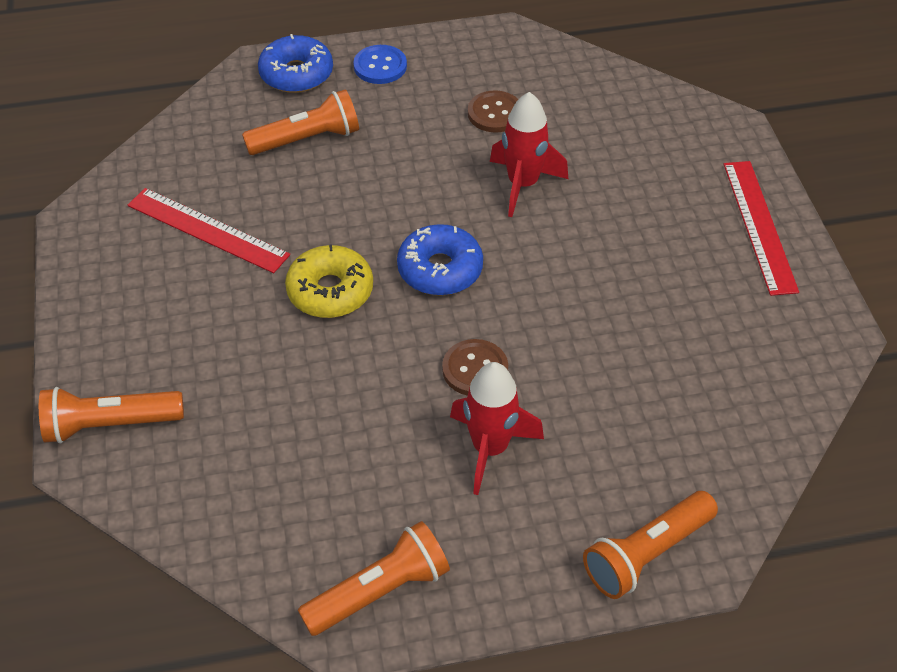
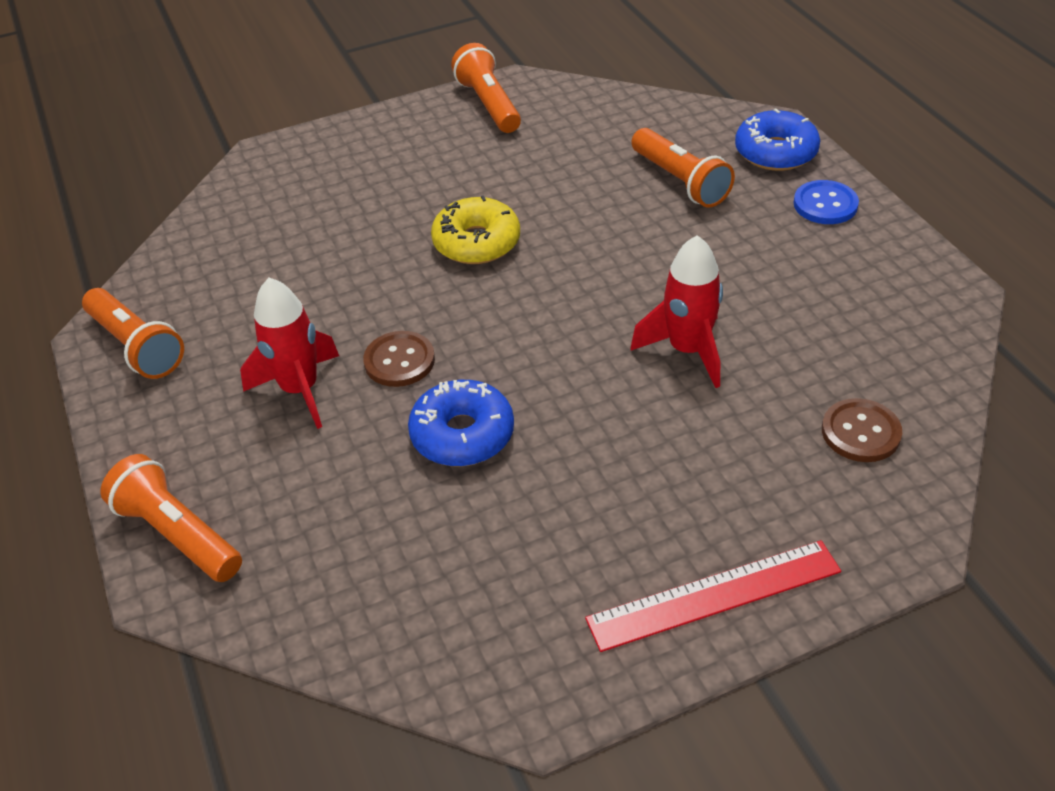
camera: 80 degrees right, 5 degrees down
(110, 424) = (297, 160): orange flashlight -> orange flashlight (488, 104)
(207, 230) = (529, 152): red ruler -> none
(440, 269) = (530, 310): blue donut -> blue donut (462, 434)
(495, 113) = (798, 306): brown button -> brown button (860, 432)

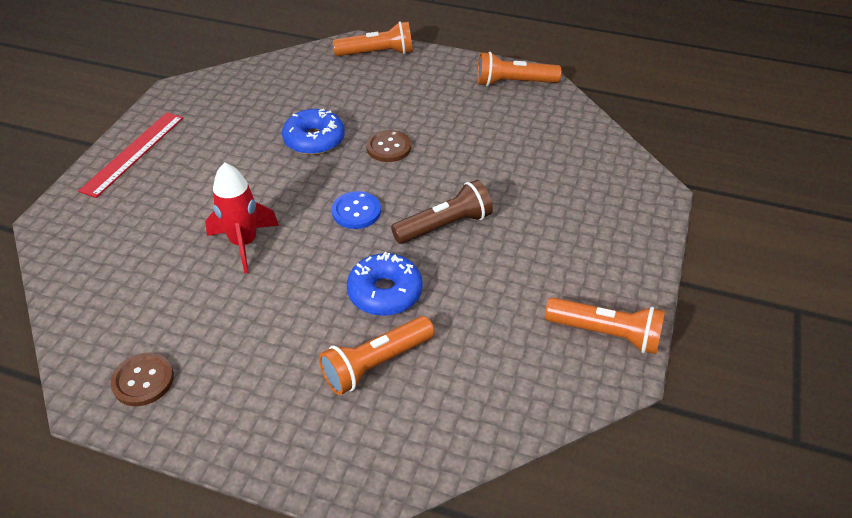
camera: 130 degrees right, 0 degrees up
(300, 390) = (413, 112): red rocket -> none
(476, 242) = (444, 226): yellow donut -> brown flashlight
(680, 181) = (376, 364): orange flashlight -> orange flashlight turned 45 degrees counterclockwise
(775, 152) = (332, 453): blue donut -> blue donut (385, 292)
(825, 204) = (244, 421): blue button -> blue button (356, 211)
(860, 432) = (105, 259): brown button -> brown button (143, 380)

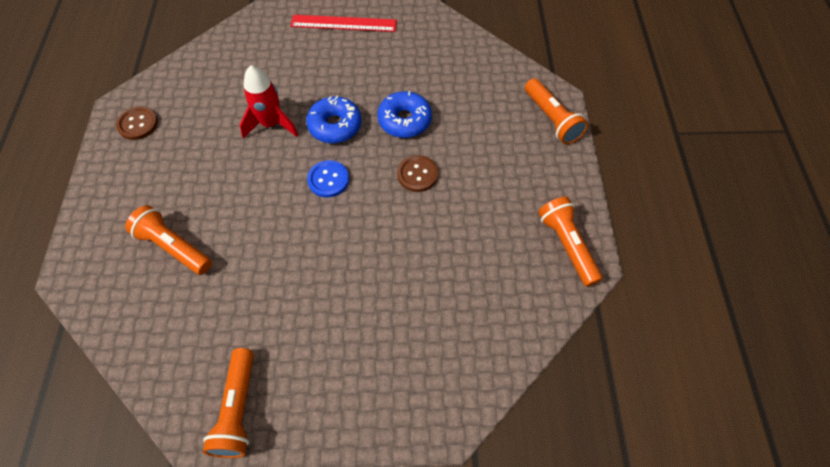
camera: 70 degrees right, 15 degrees up
(385, 292) = (245, 229): blue donut -> blue donut (335, 125)
(444, 226) = (332, 247): brown flashlight -> none

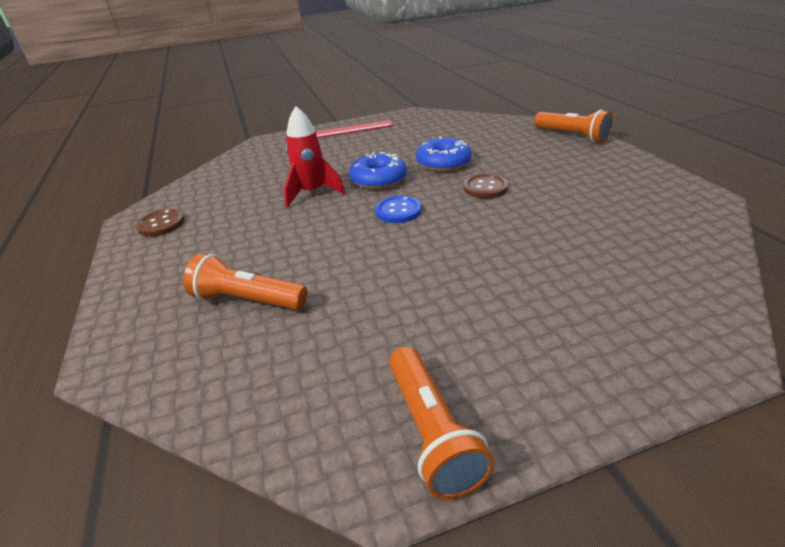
camera: 15 degrees left, 25 degrees down
(567, 245) = (672, 193): orange flashlight -> none

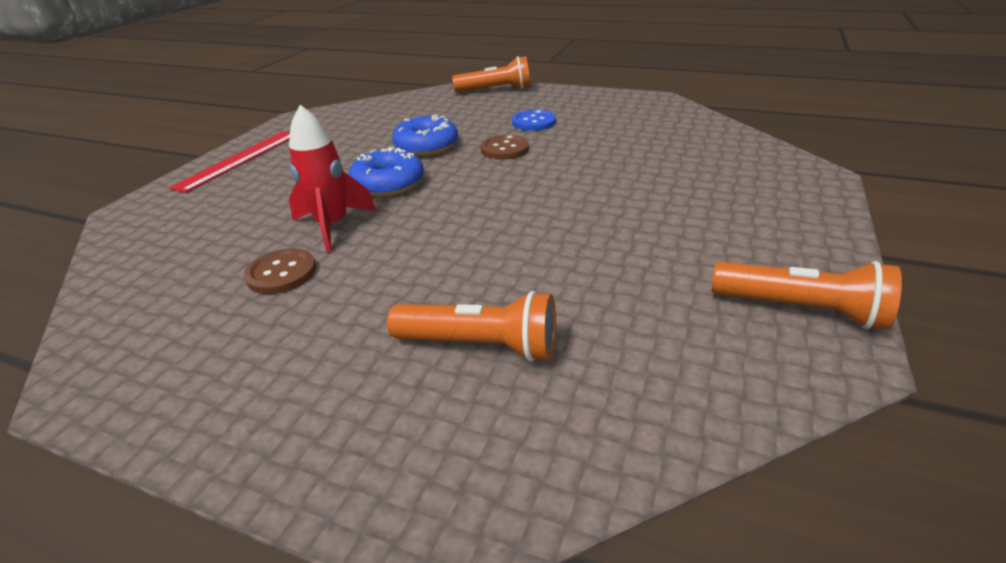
camera: 50 degrees left, 0 degrees up
(161, 224) = (161, 364): brown button -> brown button (281, 273)
(248, 300) = (480, 345): orange flashlight -> orange flashlight turned 135 degrees counterclockwise
(398, 211) = (466, 198): blue button -> blue button (533, 122)

